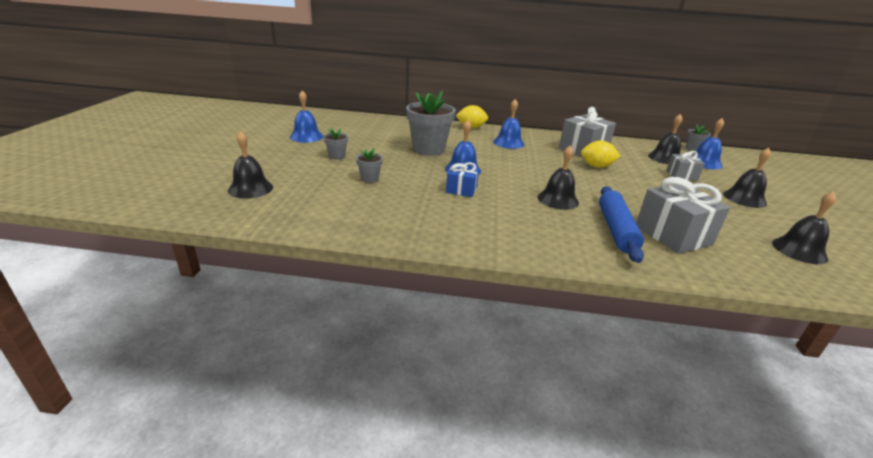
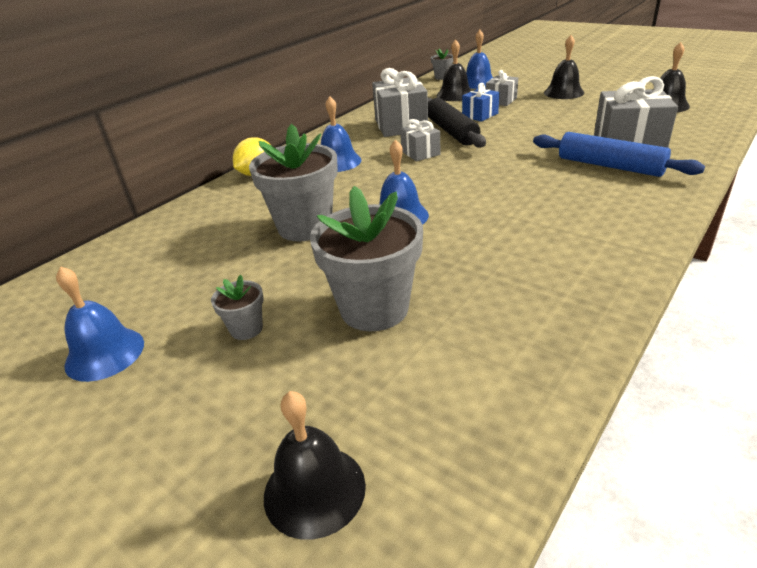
camera: 55 degrees left, 5 degrees up
(369, 179) = (374, 308): grey flower pot -> grey flower pot, size x2.15
(461, 190) = (465, 233): blue gift -> blue gift (480, 115)
(550, 162) = (420, 153): none -> grey gift
(558, 199) = (526, 176): black bell -> none
(596, 166) = (451, 131): yellow lemon -> black rolling pin

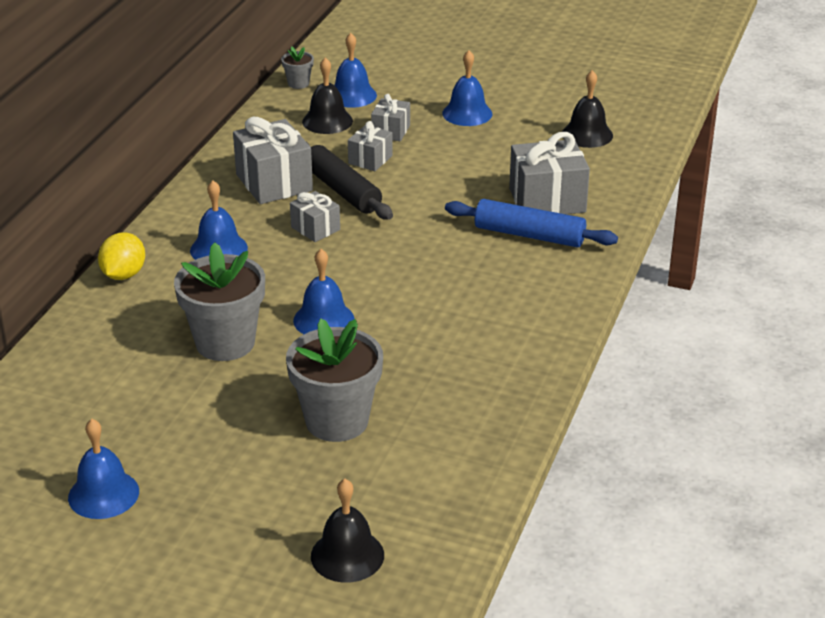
camera: 20 degrees left, 0 degrees up
(246, 329) = (226, 454): grey flower pot -> none
(480, 115) = (370, 159): blue gift -> grey gift
(563, 92) = (467, 113): black bell -> blue bell

